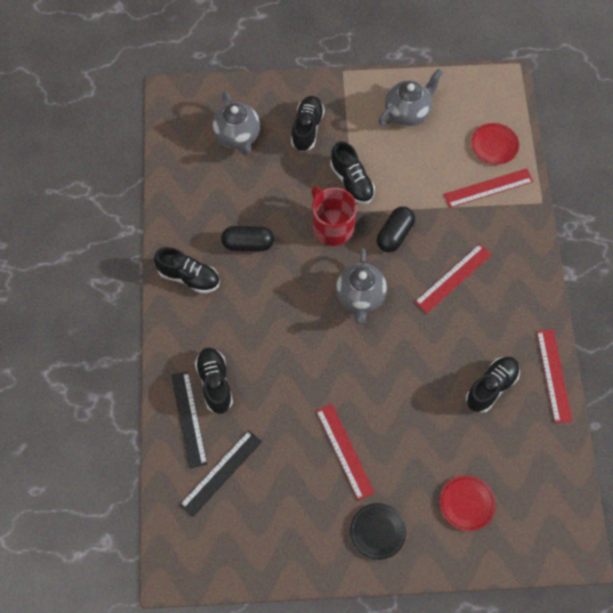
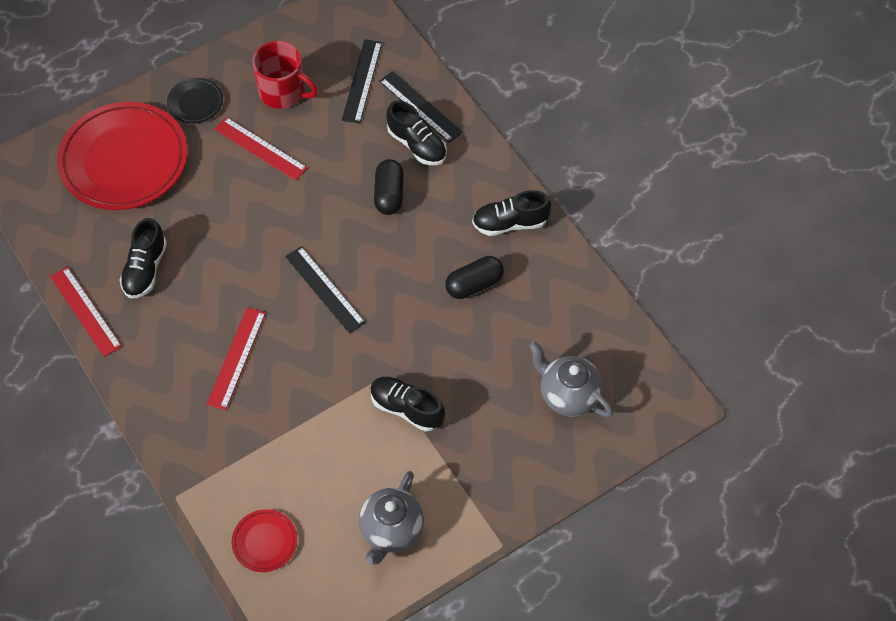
camera: 150 degrees right, 5 degrees down
(307, 129) = (497, 446): black shoe -> none
(332, 227) = (397, 347): red mug -> red mug (283, 92)
(360, 297) = (324, 289): grey teapot -> black ruler
(394, 235) = (325, 373): black capsule -> black capsule (389, 194)
(467, 504) = (124, 160): red plate -> red plate, size x2.25
(488, 188) = (246, 482): red ruler -> none

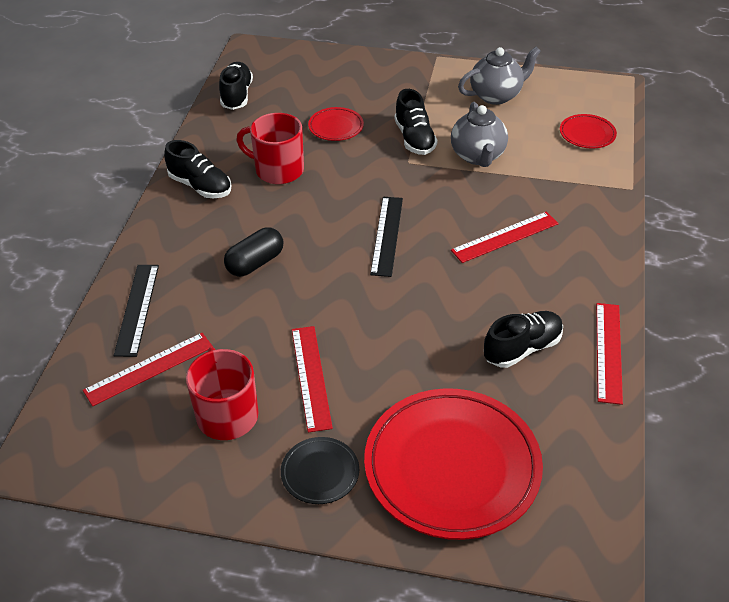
camera: 135 degrees left, 15 degrees down
(362, 81) = (149, 368): black ruler -> red ruler
(417, 145) = (183, 282): black shoe -> black shoe (236, 95)
(474, 284) = (278, 170): black capsule -> red mug
(485, 368) = (336, 127): none -> red plate
(568, 395) = (305, 87): grey teapot -> grey teapot (478, 156)

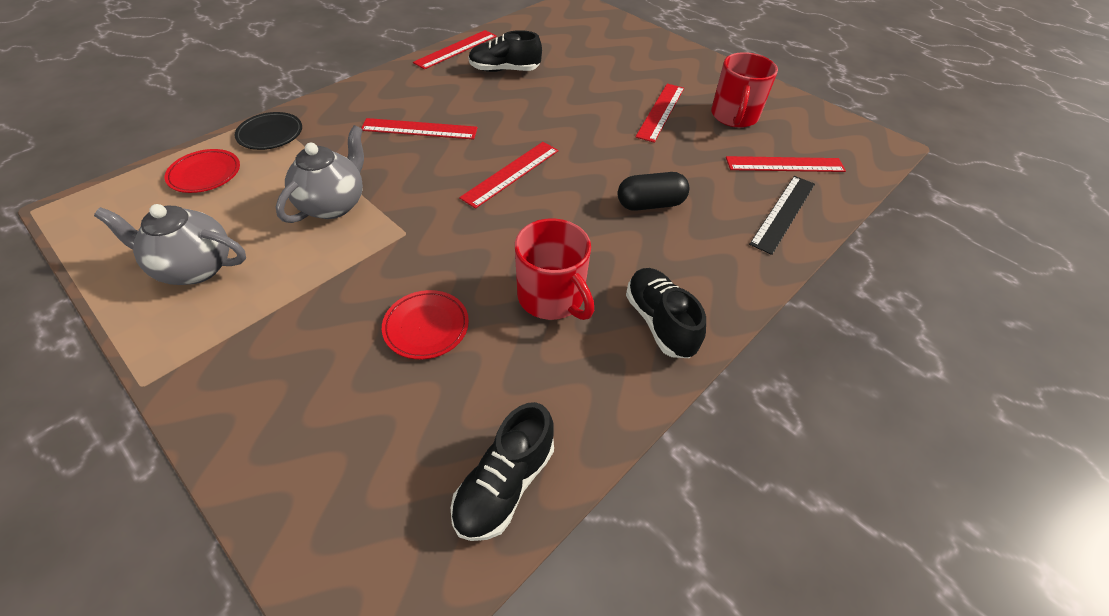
camera: 150 degrees left, 5 degrees up
(320, 473) = (689, 71): black plate -> black plate (270, 134)
(387, 235) = (511, 173): black ruler -> red ruler
(414, 139) = (363, 258): black shoe -> none
(452, 467) = (609, 47): red plate -> none

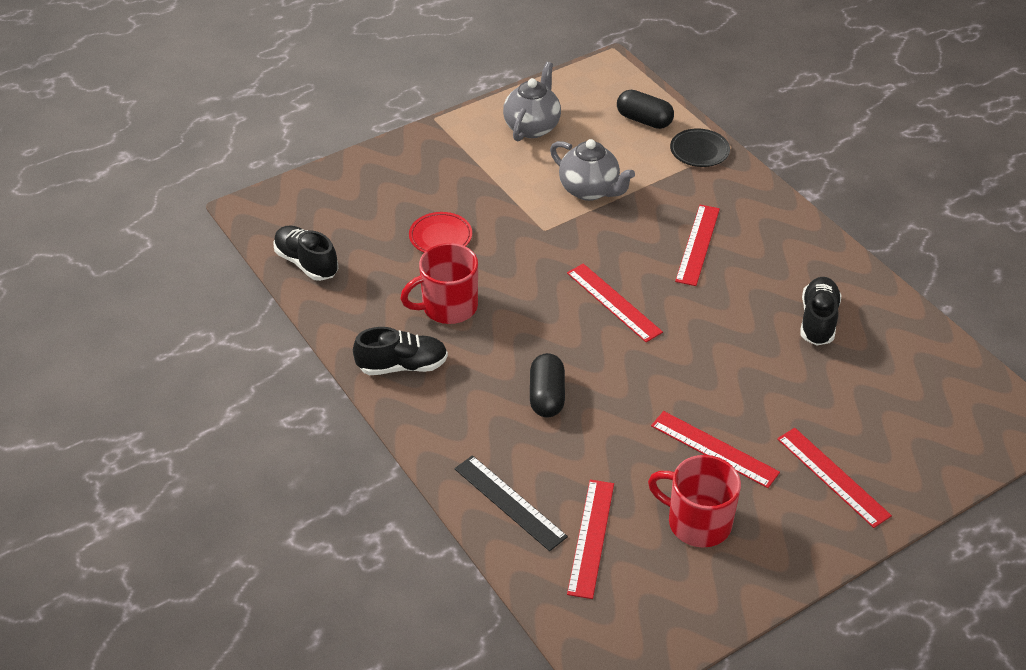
camera: 105 degrees right, 5 degrees down
(205, 174) = (644, 120): red plate -> black capsule
(456, 49) = (870, 283): red ruler -> red ruler (833, 476)

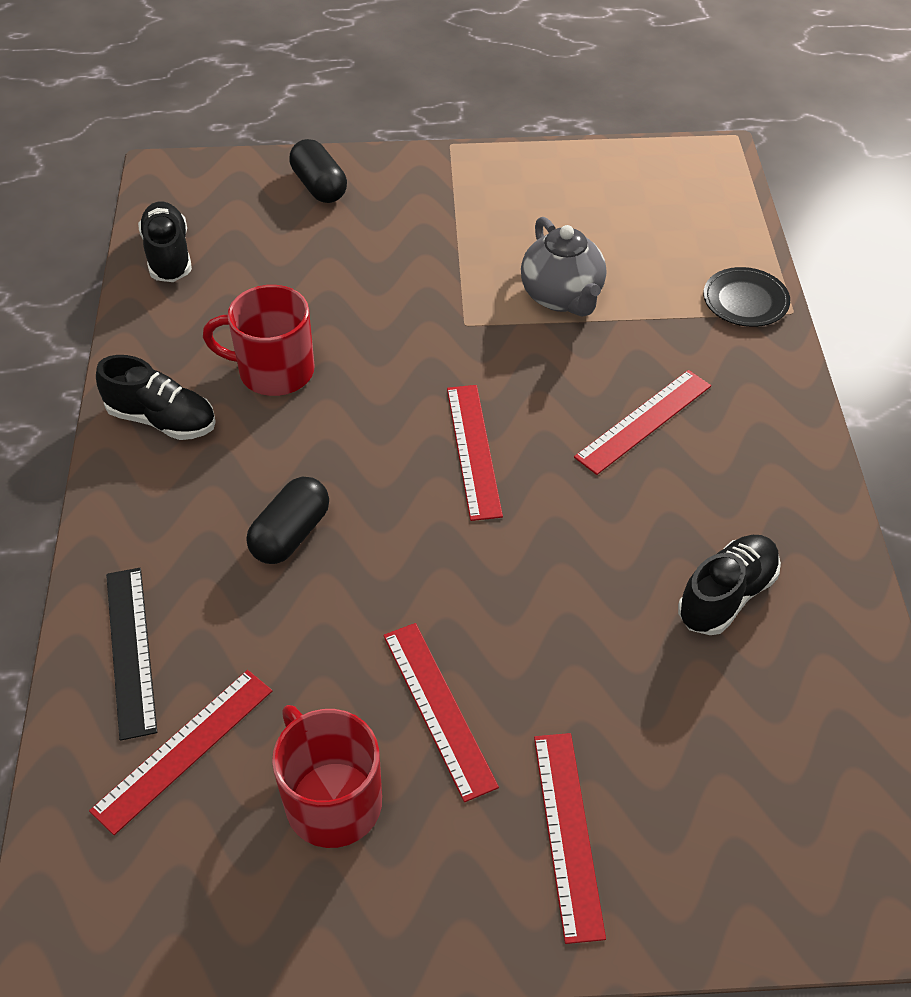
camera: 30 degrees right, 5 degrees up
(440, 236) = (338, 284): red plate -> none
(532, 127) = (556, 195): grey teapot -> none
(644, 120) = (703, 236): black capsule -> black capsule (319, 186)

